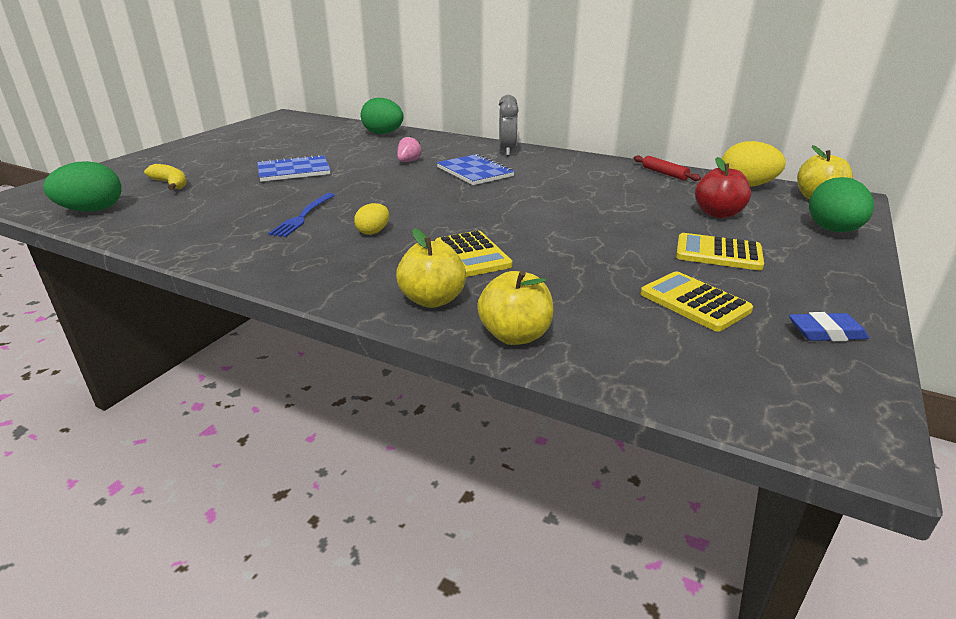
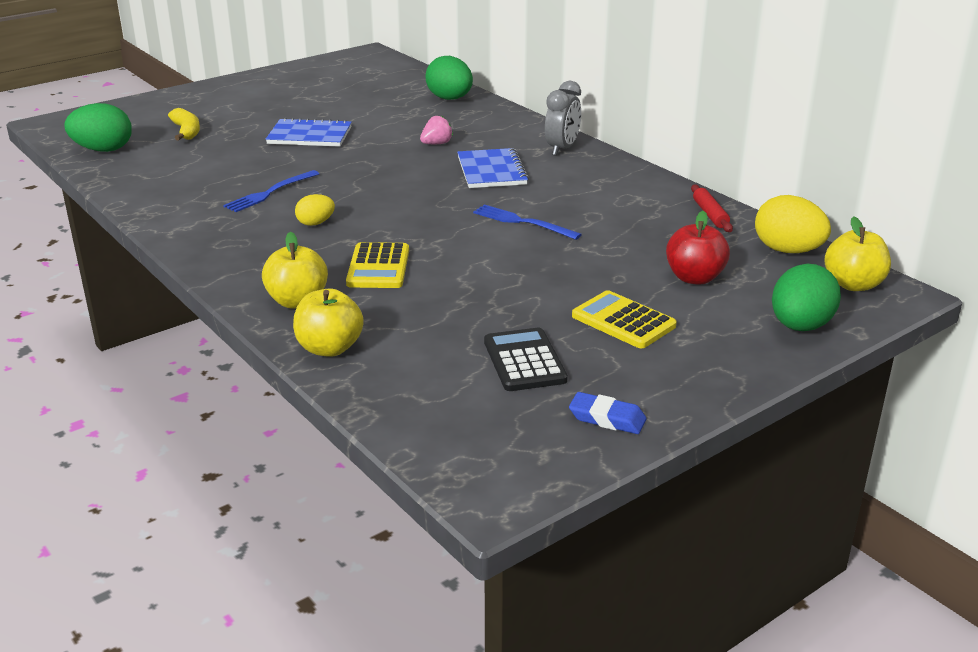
camera: 25 degrees right, 0 degrees up
(545, 200) = (523, 222): none -> blue fork
(694, 302) = (524, 361): yellow calculator -> black calculator

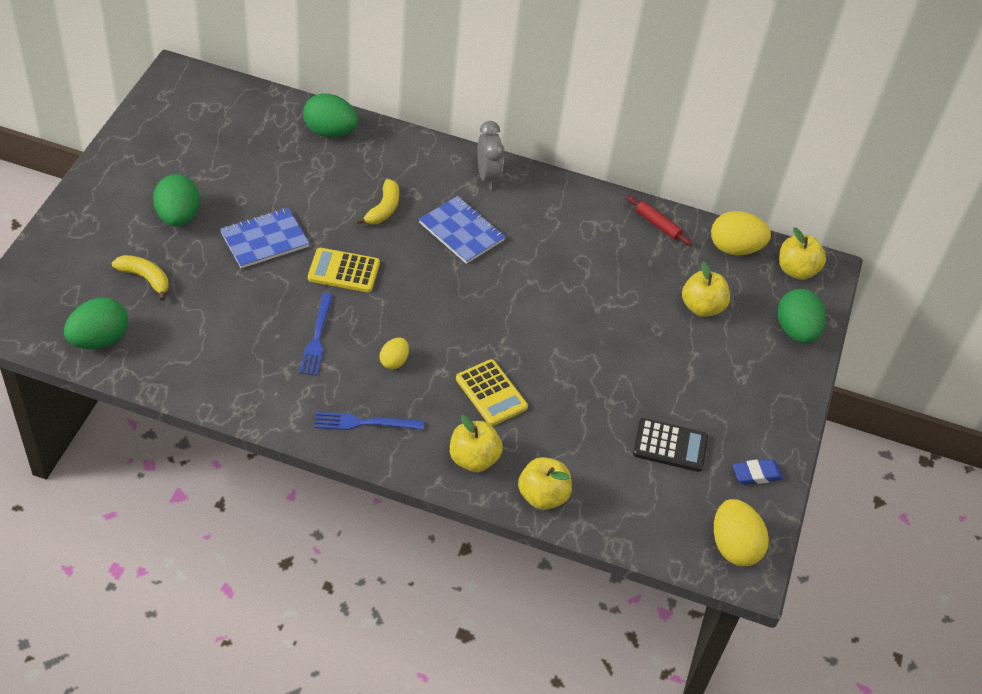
camera: 40 degrees left, 20 degrees up
(261, 110) = (178, 216): none -> green egg
(436, 144) = (383, 209): pink strawberry -> yellow banana
(500, 466) = (734, 546): none -> yellow egg
(523, 222) = (542, 291): blue fork -> blue fork (364, 423)
(524, 361) = (670, 446): black calculator -> black calculator turned 150 degrees clockwise
(623, 321) = (695, 375): yellow calculator -> yellow calculator (344, 271)
(694, 278) = (702, 307): red apple -> yellow apple

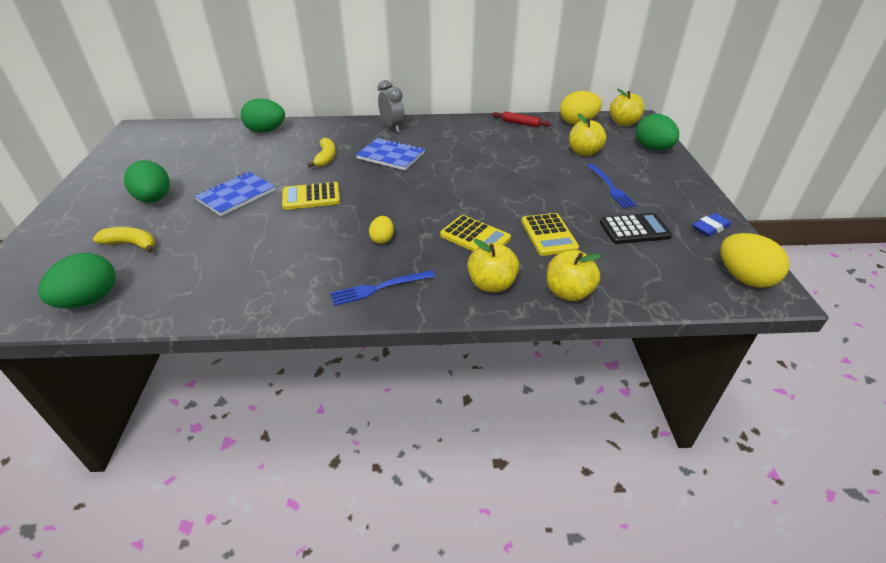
camera: 15 degrees left, 10 degrees down
(317, 337) = (307, 241): blue fork -> blue fork (610, 187)
(571, 419) = (548, 235): none -> yellow calculator

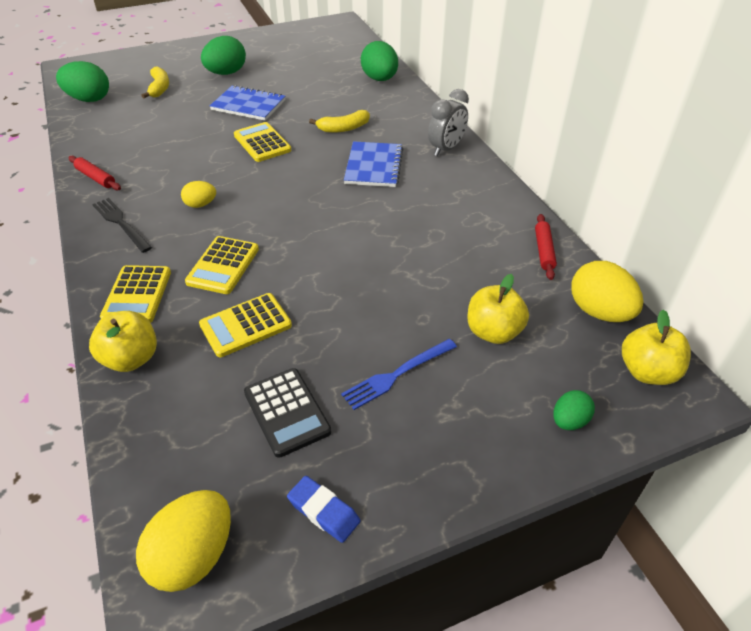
camera: 70 degrees right, 5 degrees up
(282, 301) = (96, 178): none -> red rolling pin
(379, 288) = (121, 223): blue fork -> black fork
(491, 284) = (137, 295): yellow apple -> yellow calculator
(652, 148) = (569, 421): green egg -> green egg, size x0.56

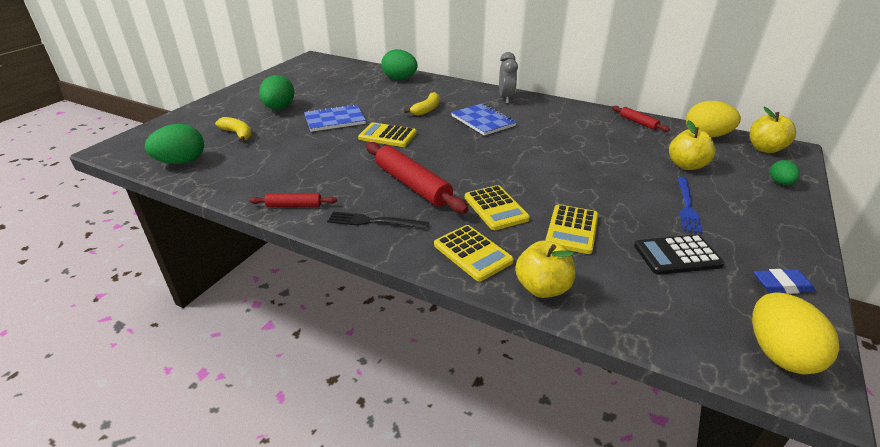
camera: 40 degrees left, 10 degrees down
(200, 204) = (412, 184): yellow egg -> red rolling pin
(286, 412) = (677, 255): black calculator -> black calculator turned 150 degrees clockwise

